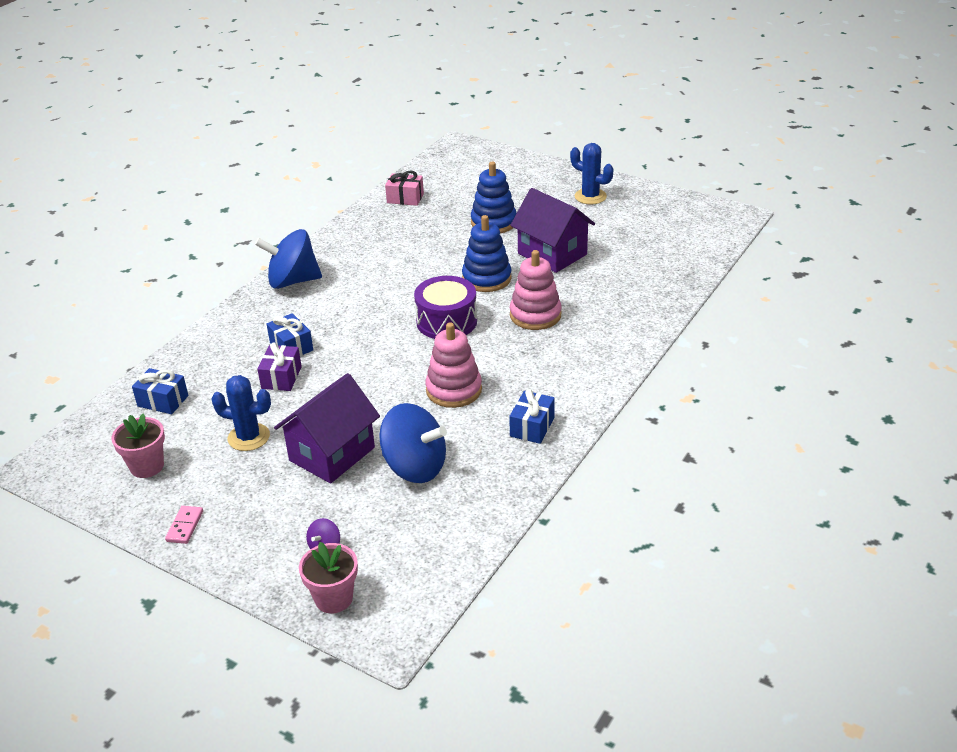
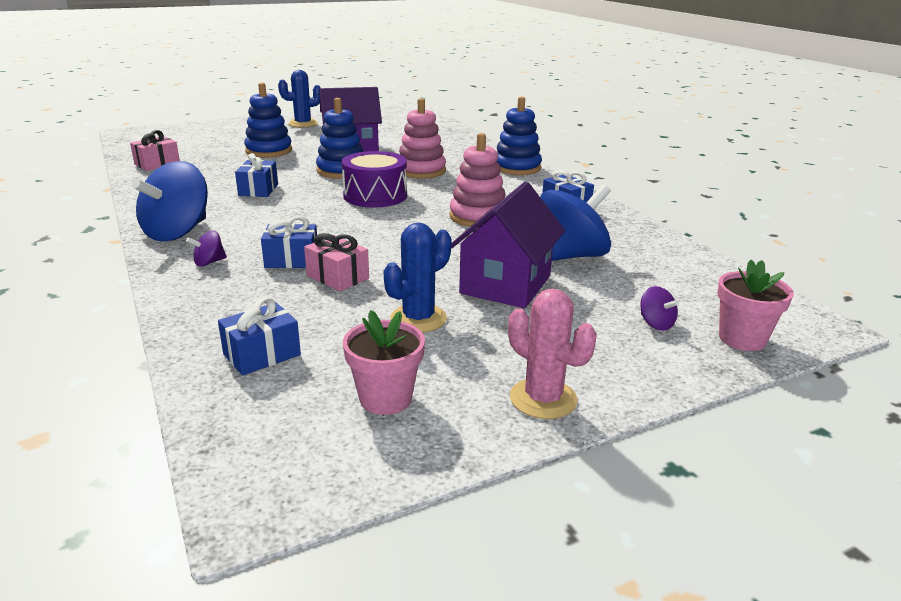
camera: 60 degrees left, 10 degrees down
(185, 526) = (543, 399): pink domino -> pink cactus
(259, 319) = (209, 262): none -> purple spinning top
(281, 377) = (338, 277): purple gift -> pink gift
(332, 454) = (505, 284): purple house -> purple house turned 45 degrees clockwise
(401, 267) = (258, 190): none -> blue gift
(611, 361) = (517, 168): none -> blue stacking toy

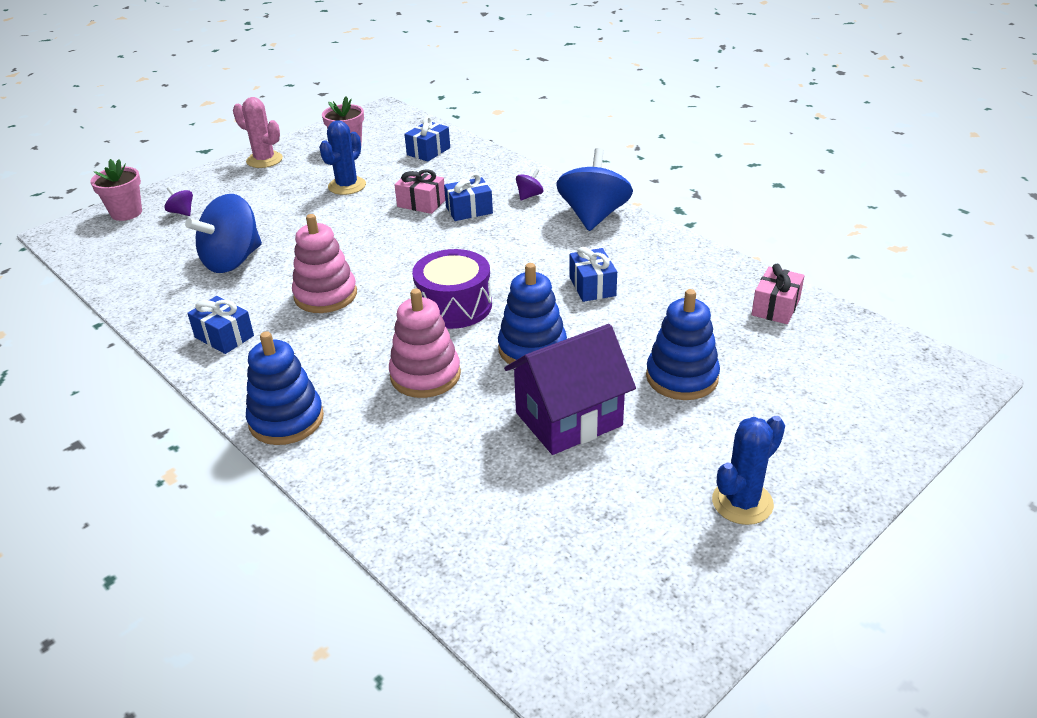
camera: 165 degrees right, 10 degrees up
(505, 284) = (289, 222): purple house -> none

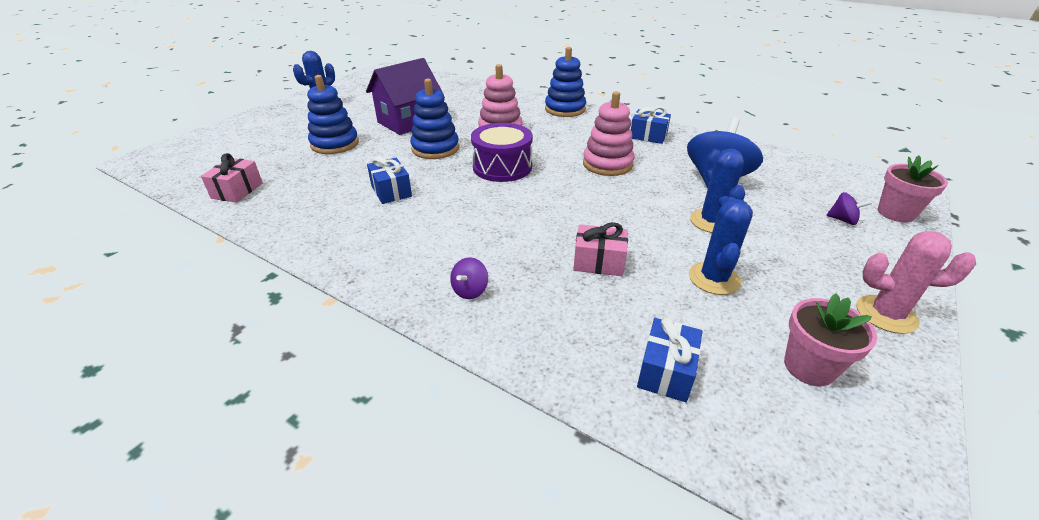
camera: 165 degrees right, 0 degrees up
(294, 222) = (711, 221): none -> blue cactus
(469, 210) = (536, 258): blue gift -> none
(593, 216) = (386, 267): blue spinning top -> none

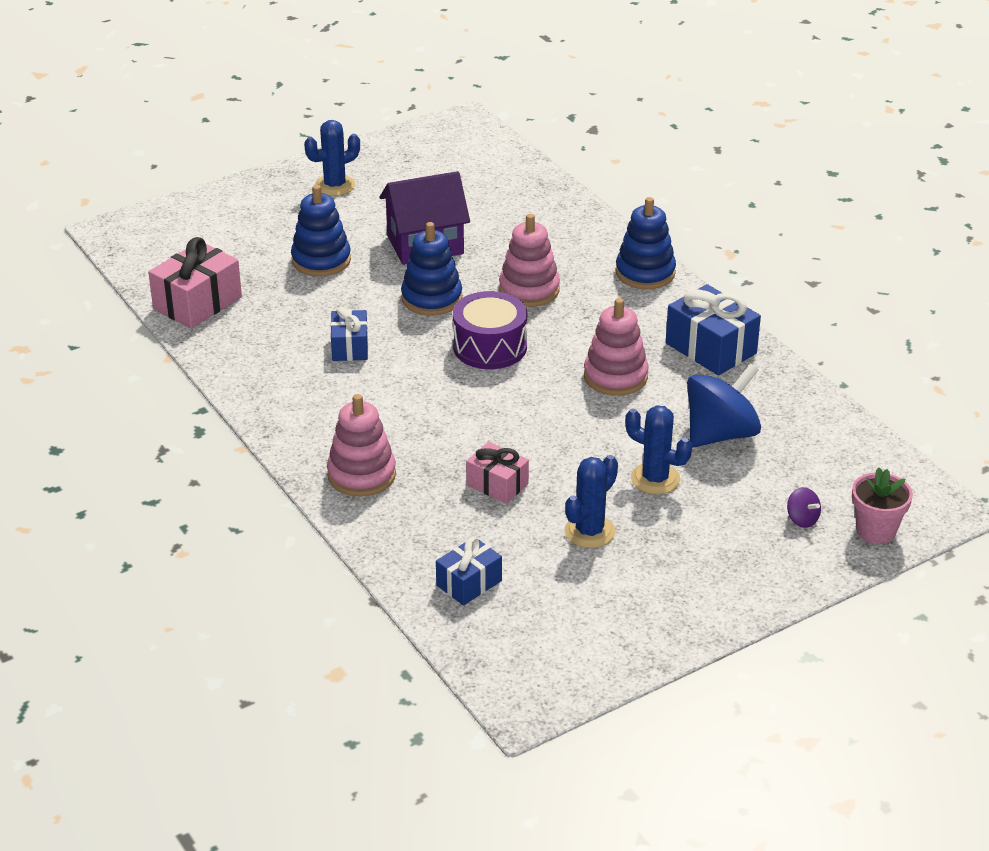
camera: 25 degrees right, 0 degrees up
(237, 190) = (197, 303): pink gift -> pink gift, size x1.61
(470, 290) = (361, 475): purple spinning top -> pink stacking toy
(648, 136) = (710, 348): blue gift -> blue gift, size x1.61
(711, 221) = (655, 479): blue cactus -> blue cactus turned 75 degrees counterclockwise
(809, 367) = (586, 617): pink flower pot -> none
(886, 314) = (709, 607): pink cactus -> none

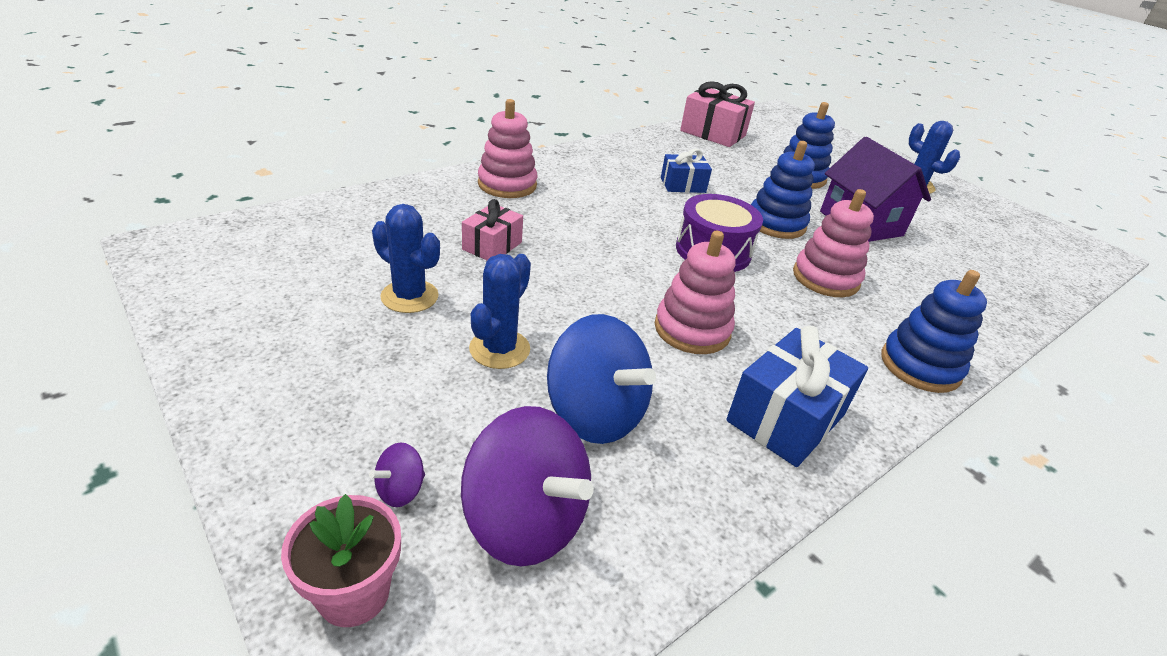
camera: 80 degrees right, 0 degrees up
(469, 583) = (348, 226): blue gift -> none
(816, 467) = (526, 520): none -> purple spinning top

